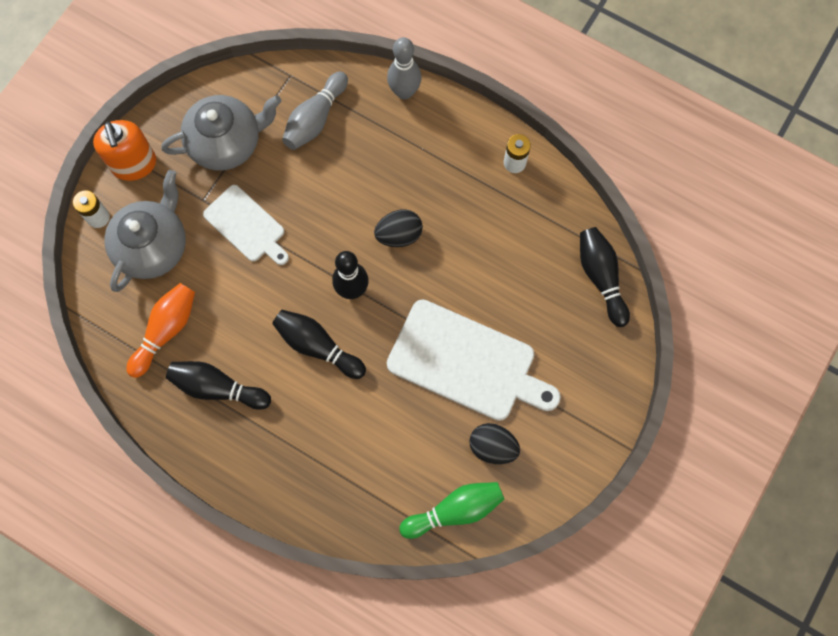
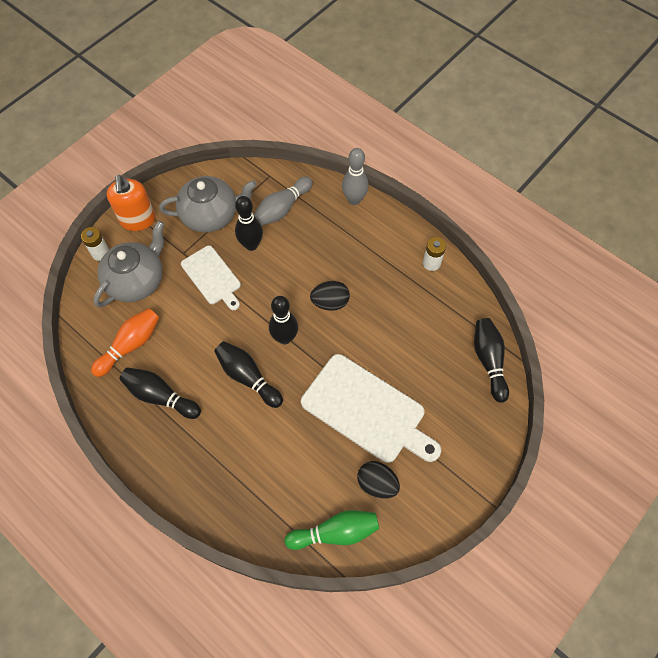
camera: 10 degrees right, 10 degrees down
(286, 175) = (251, 245): none -> black bowling pin

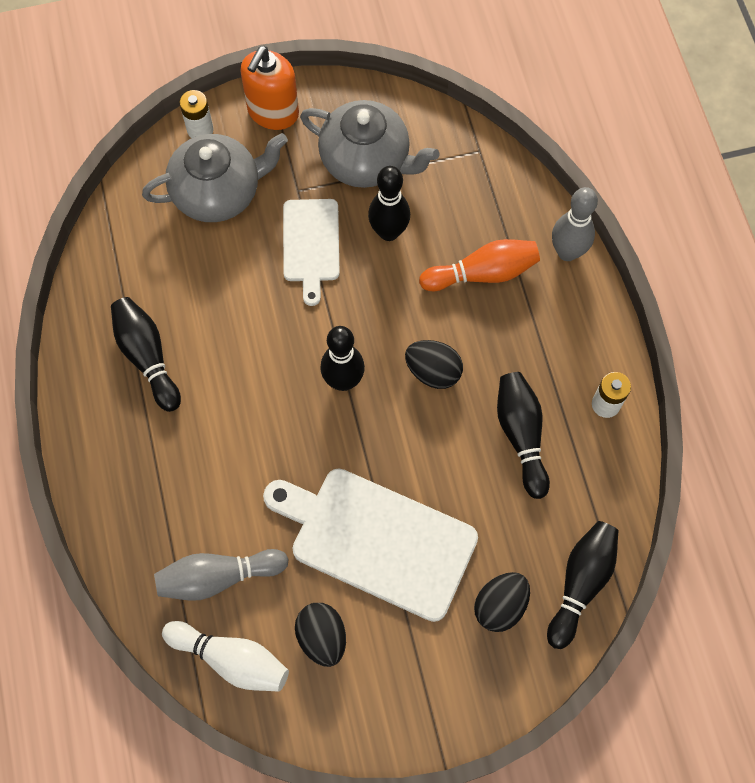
camera: 35 degrees right, 5 degrees up
(130, 345) = (156, 271): orange bowling pin -> orange bowling pin (482, 273)
(248, 377) = (264, 401): black bowling pin -> black bowling pin (521, 435)
(282, 208) = (463, 206): grey bowling pin -> grey bowling pin (218, 577)
(335, 532) = (231, 659): green bowling pin -> white bowling pin
(367, 410) = (377, 540): white cutting board -> white cutting board turned 135 degrees clockwise
(457, 400) = (500, 606): none -> black egg

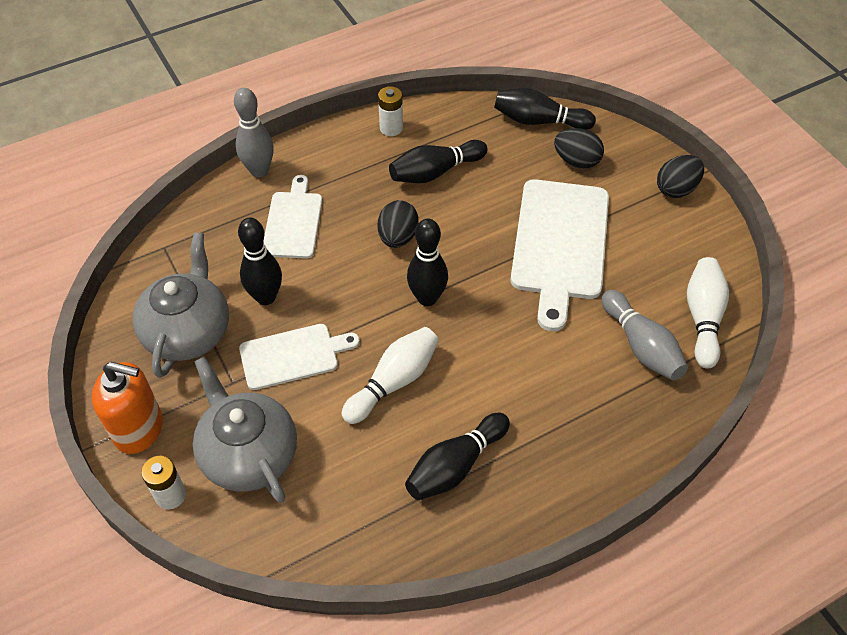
camera: 105 degrees left, 15 degrees down
(253, 326) = (394, 382): none -> white bowling pin
(322, 637) = (654, 262): black egg -> black egg (676, 189)
(482, 273) = (293, 222): orange bowling pin -> white cutting board

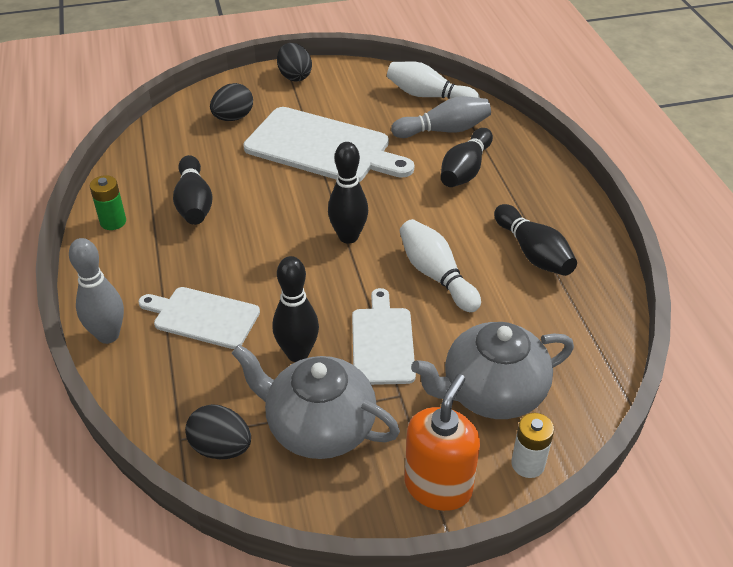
camera: 75 degrees left, 10 degrees down
(391, 128) = (113, 222): white battery -> green battery
(398, 237) = (265, 243): black egg -> black egg (221, 448)
(539, 121) = (170, 127): black bowling pin -> black bowling pin (465, 170)

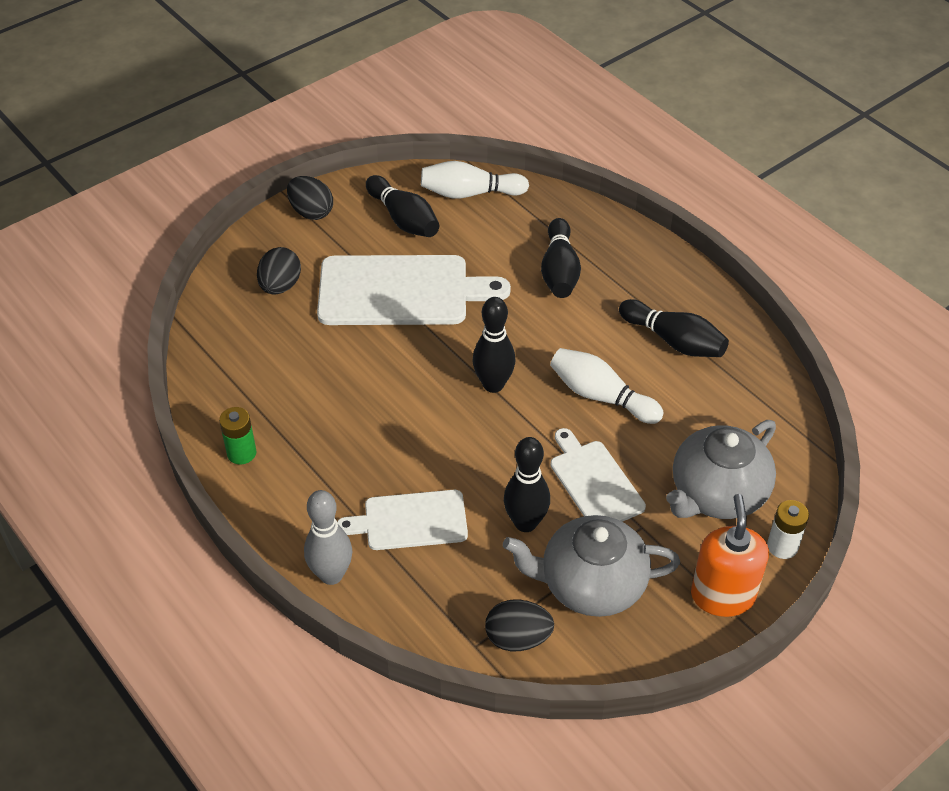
camera: 25 degrees left, 5 degrees up
(194, 203) = (311, 401): black bowling pin -> black bowling pin (403, 219)
(444, 130) = (511, 230): grey bowling pin -> none

